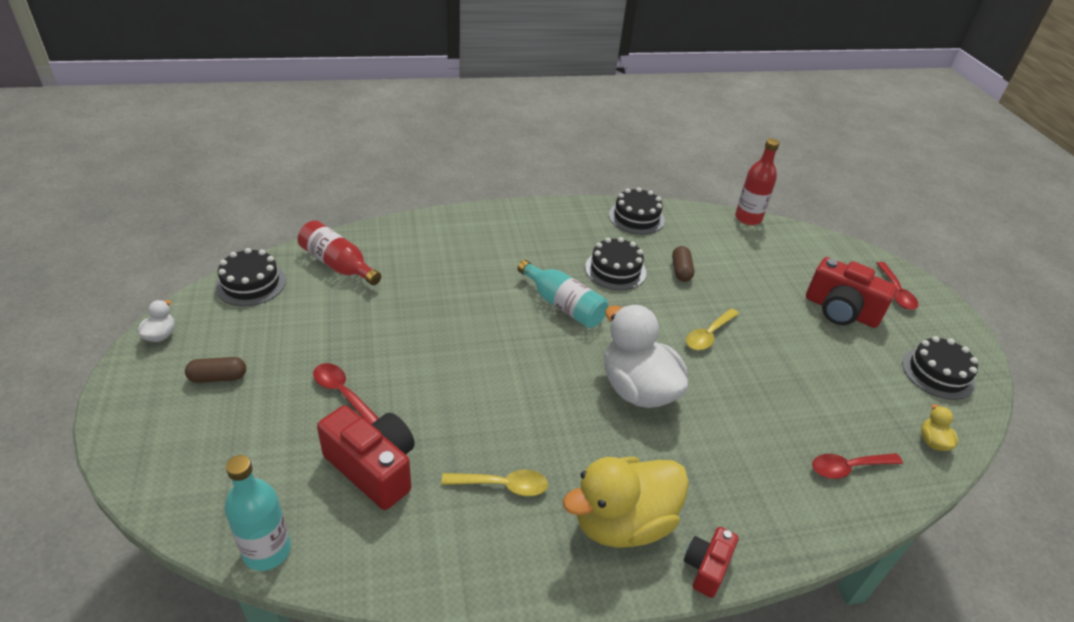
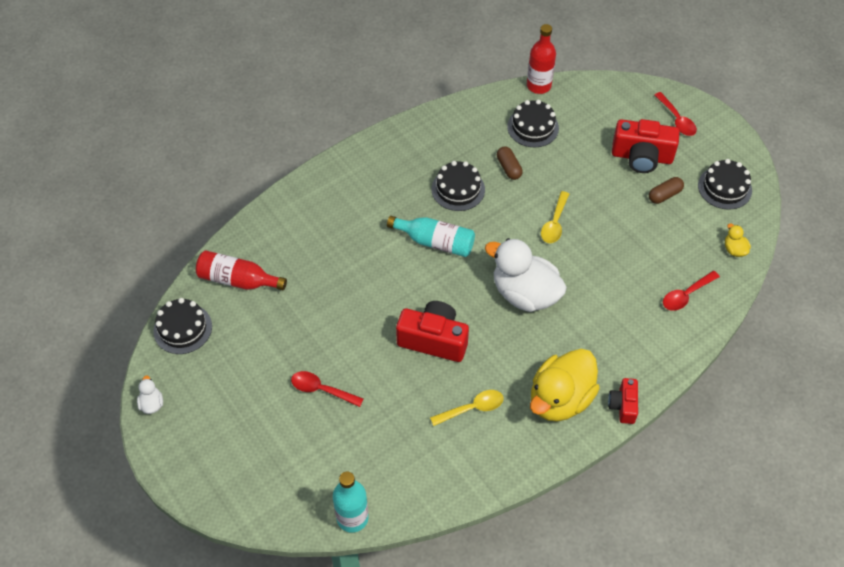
camera: 20 degrees left, 15 degrees up
(218, 377) = (224, 418): brown capsule -> brown capsule (664, 195)
(373, 468) = (381, 434): red camera -> red camera (433, 340)
(636, 217) = (448, 124): black cake -> black cake (533, 127)

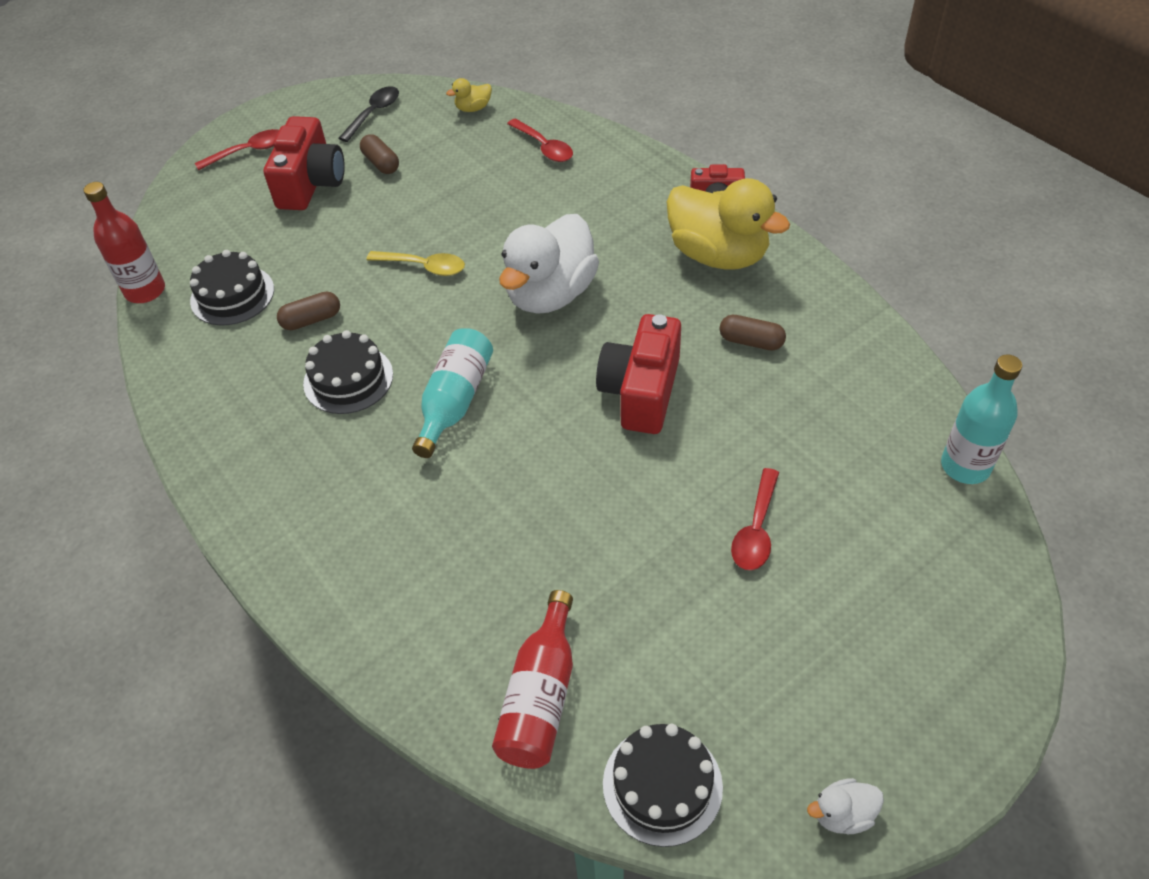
camera: 90 degrees left, 5 degrees down
(472, 408) = (751, 342): yellow spoon -> brown capsule
(724, 188) = (374, 113): black cake -> black spoon

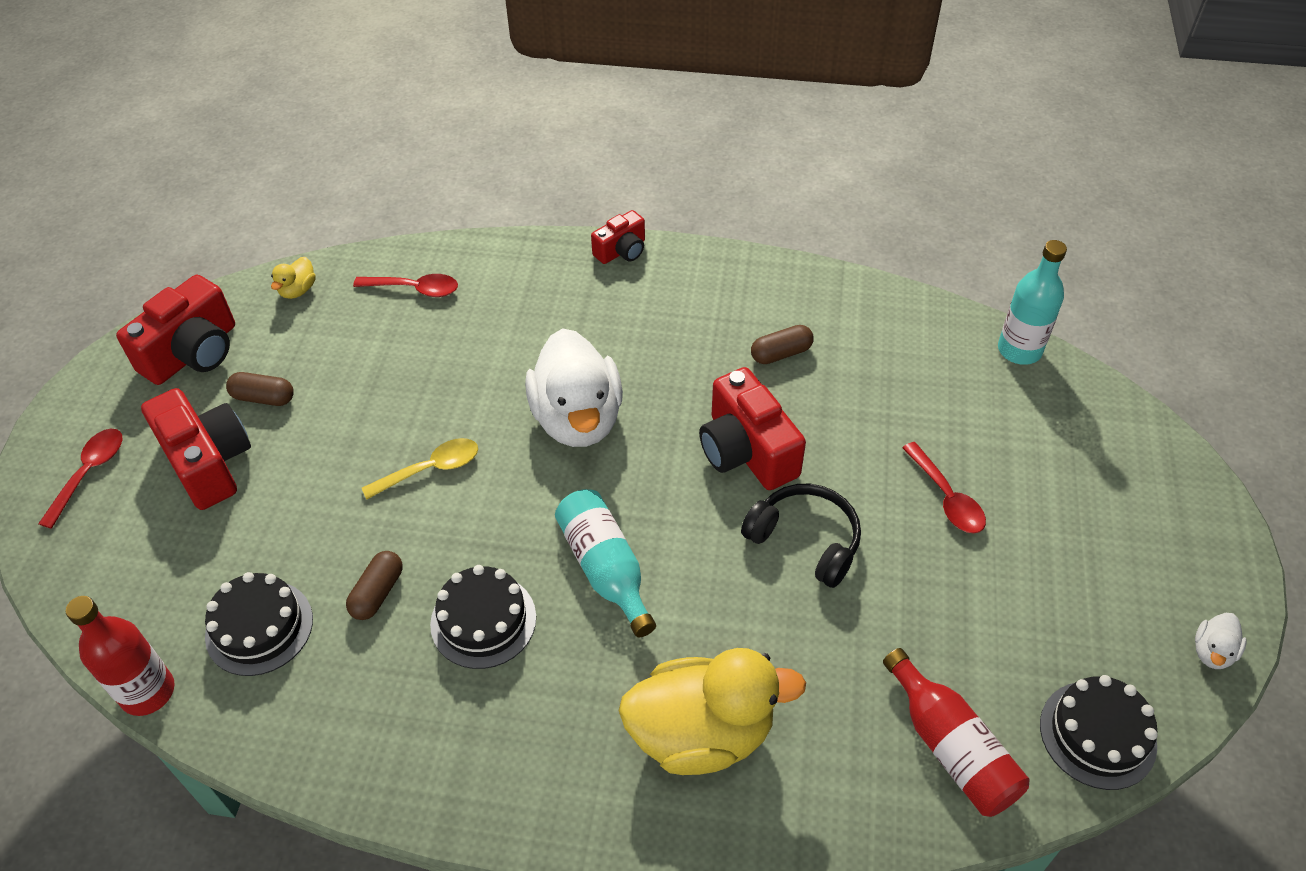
camera: 45 degrees left, 0 degrees up
(374, 113) = (193, 353): black spoon -> red camera
(609, 480) = (805, 541): none -> black headphones
(718, 255) = (676, 297): yellow duck -> yellow duck (701, 733)

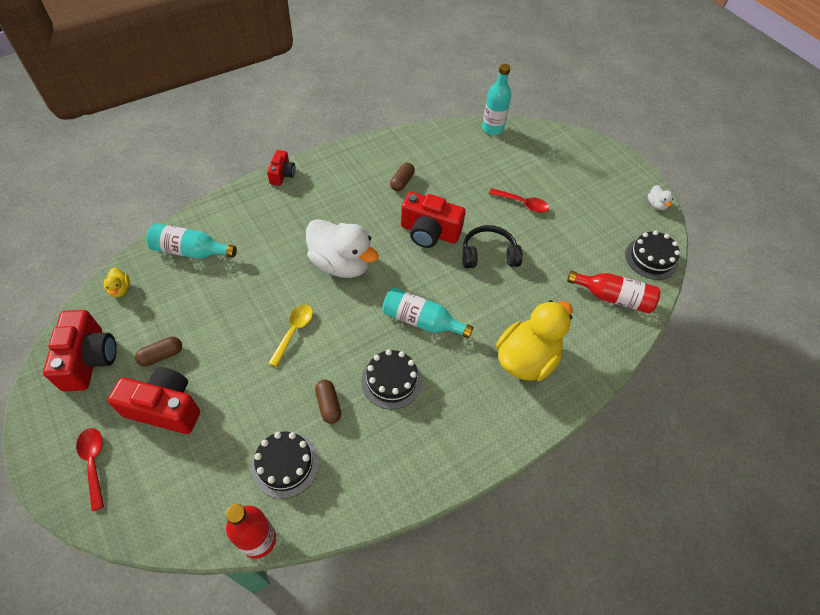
camera: 45 degrees left, 5 degrees up
(414, 289) = (191, 251): red spoon -> turquoise bottle

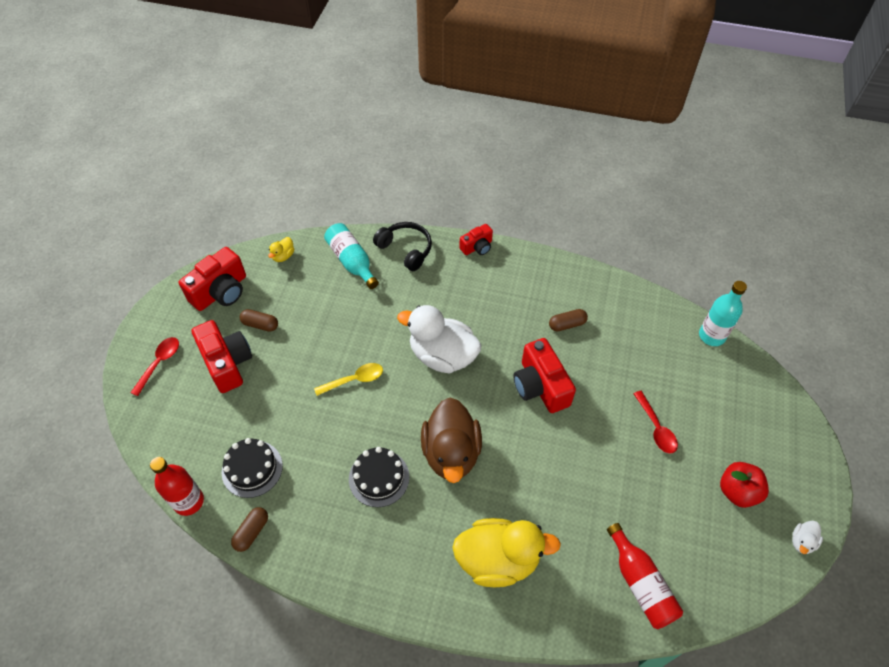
camera: 50 degrees right, 0 degrees up
(328, 405) = (320, 454): brown capsule -> brown capsule (252, 532)
(341, 264) = (442, 356): white duck -> white duck turned 120 degrees clockwise
(421, 321) = (451, 453): turquoise bottle -> brown duck
(488, 255) = (569, 447): black headphones -> black headphones (405, 250)
(600, 204) = (737, 491): none -> red apple
(651, 258) = (727, 585): black cake -> none

